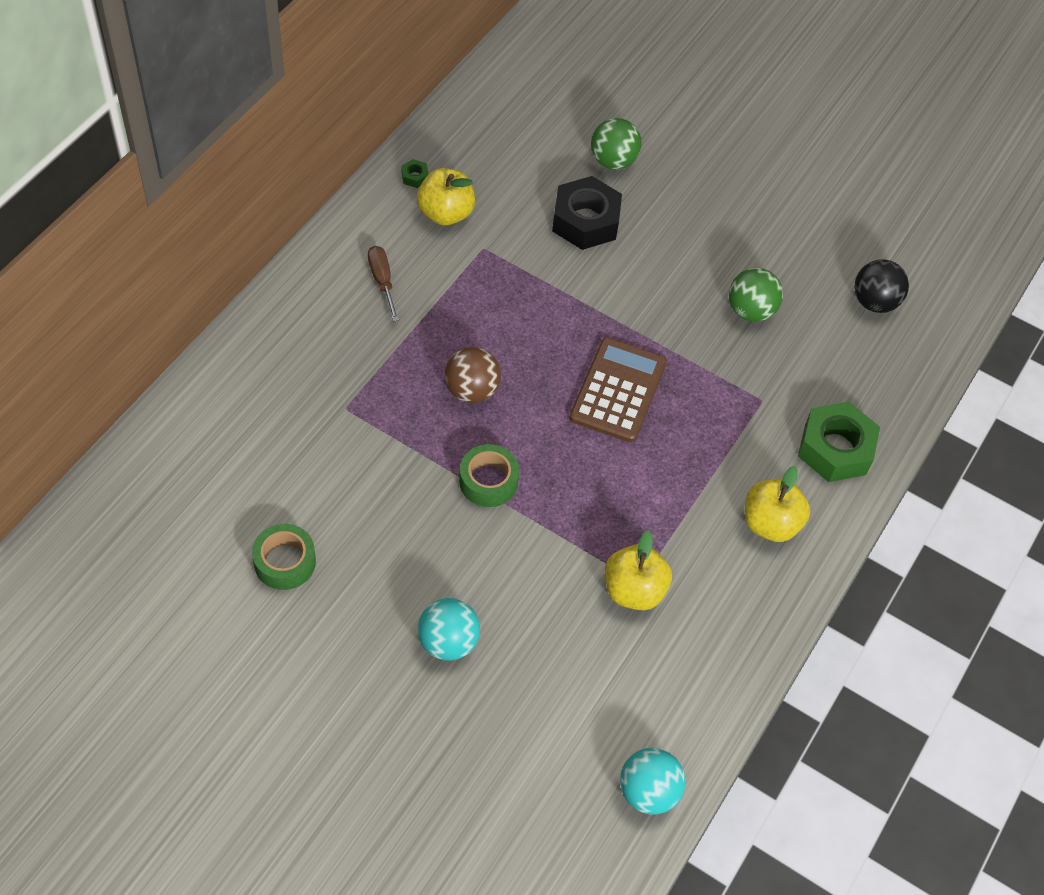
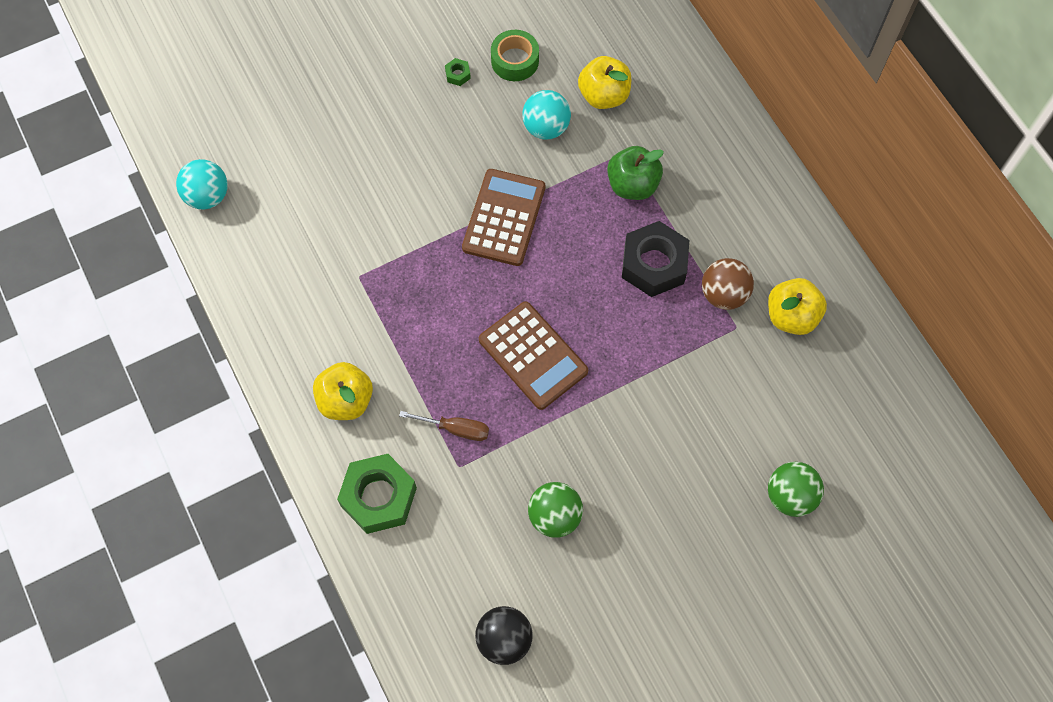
camera: 125 degrees right, 10 degrees up
(381, 386) = (632, 185): none -> green apple
(382, 281) = (738, 232): brown screwdriver -> brown screwdriver (455, 429)
(415, 177) = (846, 311): green nut -> green nut (458, 74)
(448, 642) = (392, 130): turquoise ball -> turquoise ball (546, 127)
(471, 390) = (593, 246): brown ball -> brown ball (723, 294)
(488, 481) = (504, 218): green tape -> brown calculator
(585, 221) = (727, 429): black nut -> black nut (654, 264)
(634, 590) = (354, 269): yellow apple -> yellow apple (604, 96)

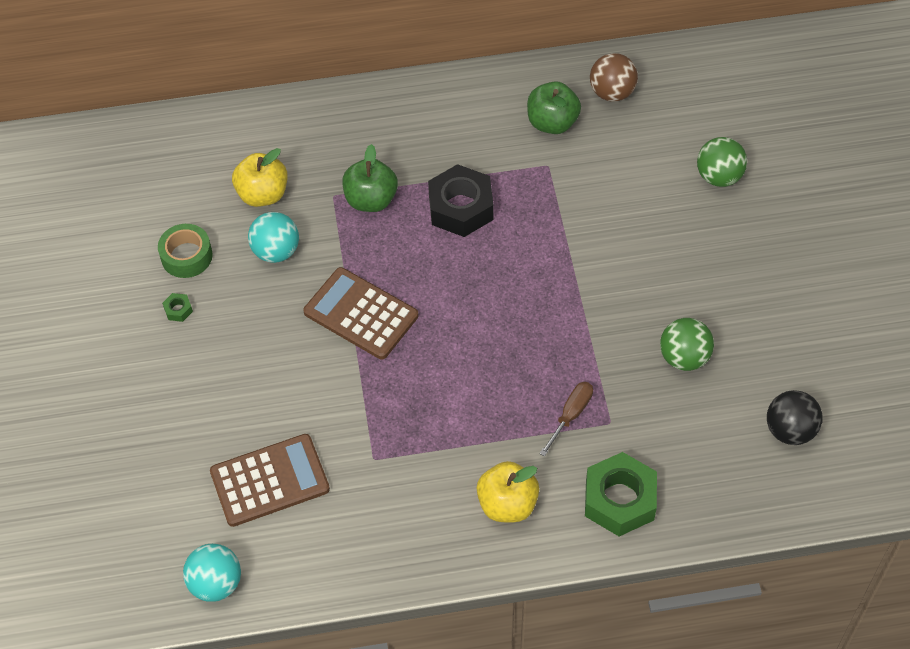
camera: 70 degrees left, 10 degrees down
(533, 356) = (518, 330): brown calculator -> brown calculator (270, 481)
(723, 294) = (512, 164): brown ball -> brown ball (612, 92)
(791, 316) = (552, 123): yellow apple -> green apple

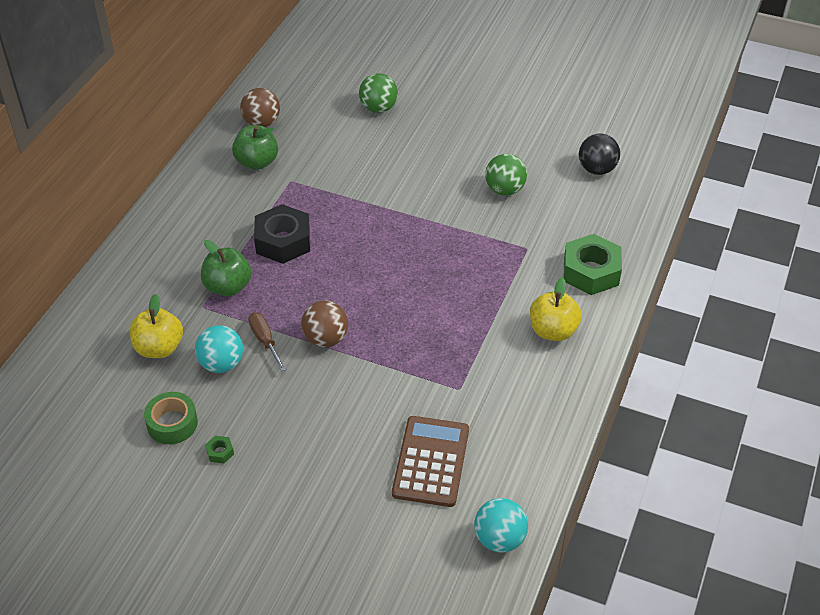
camera: 60 degrees left, 10 degrees down
(361, 314) = (325, 338): brown calculator -> brown ball
(570, 415) = (506, 265): brown screwdriver -> brown screwdriver (265, 341)

